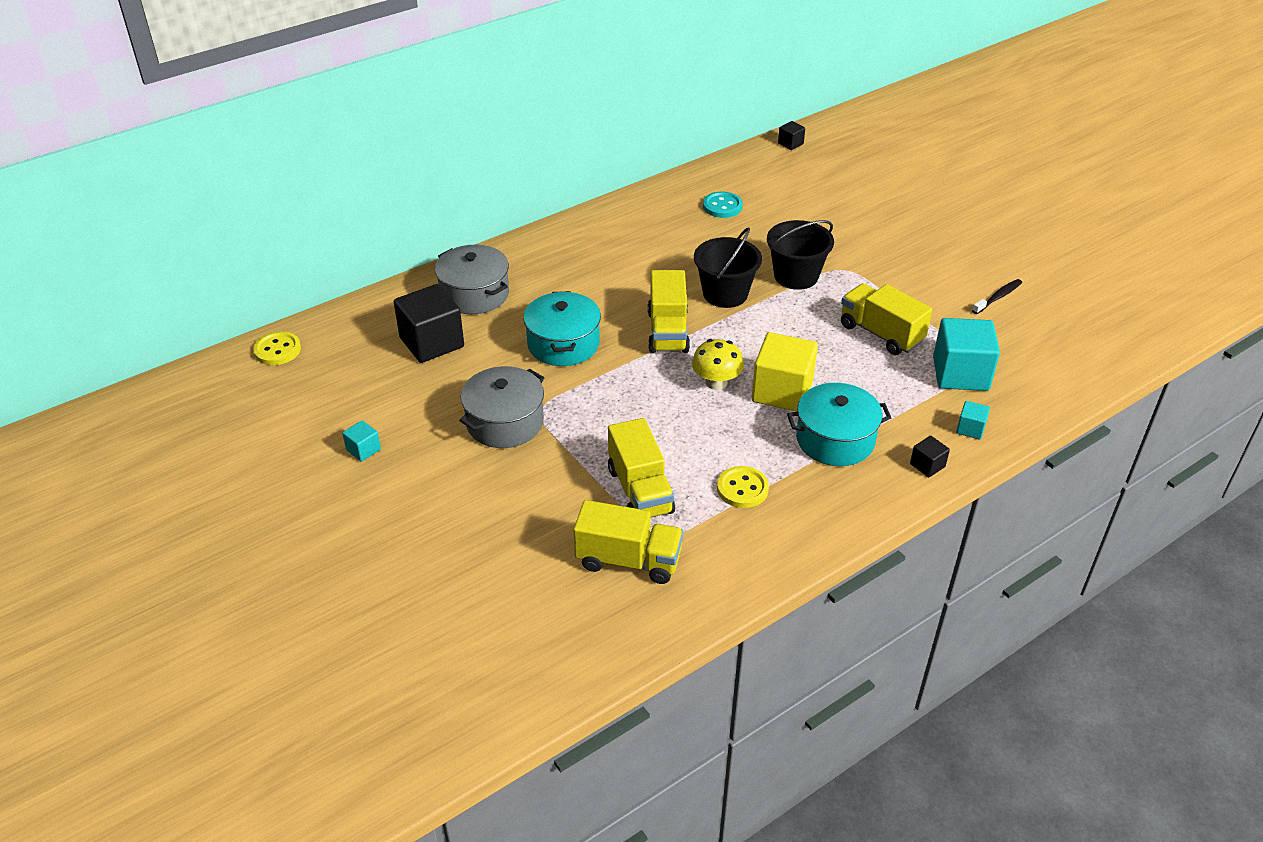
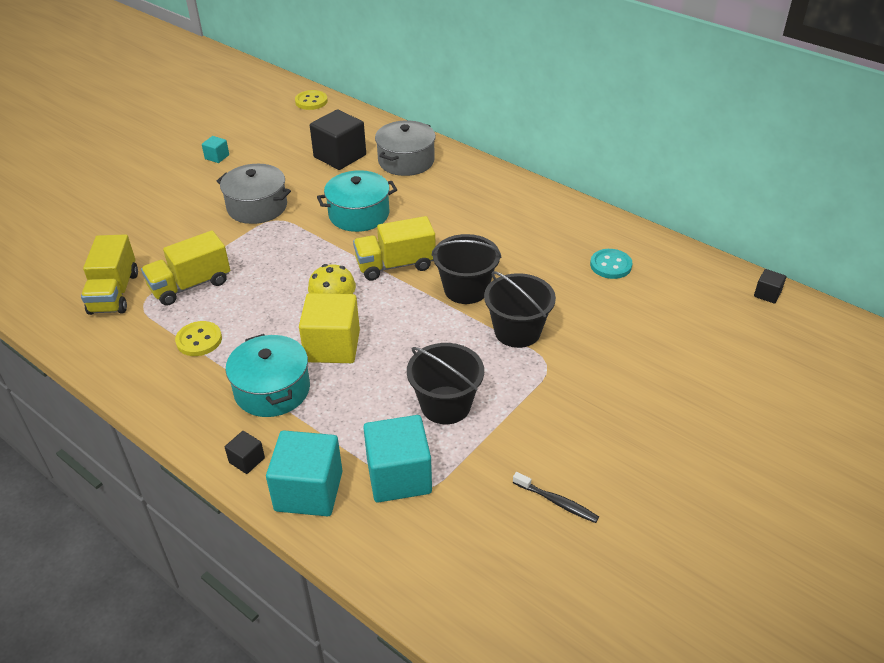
camera: 75 degrees right, 0 degrees up
(881, 333) = (445, 405): yellow truck -> black bucket
(970, 429) = (309, 491): turquoise cube -> turquoise cube, size x2.15

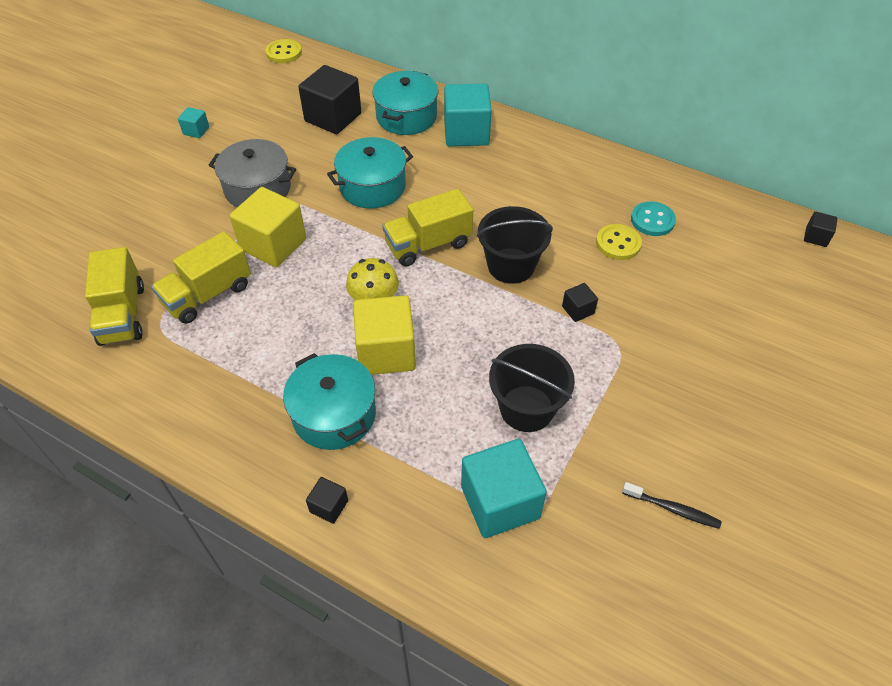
camera: 10 degrees left, 10 degrees up
(199, 340) = (236, 362): yellow button -> yellow button (618, 243)
(258, 252) = (273, 244): none -> yellow cube
(309, 491) = (407, 535): turquoise cube -> turquoise cube (466, 133)
(406, 161) = (406, 117): grey pot -> turquoise pot
(517, 331) = (578, 310): black bucket -> black cube

